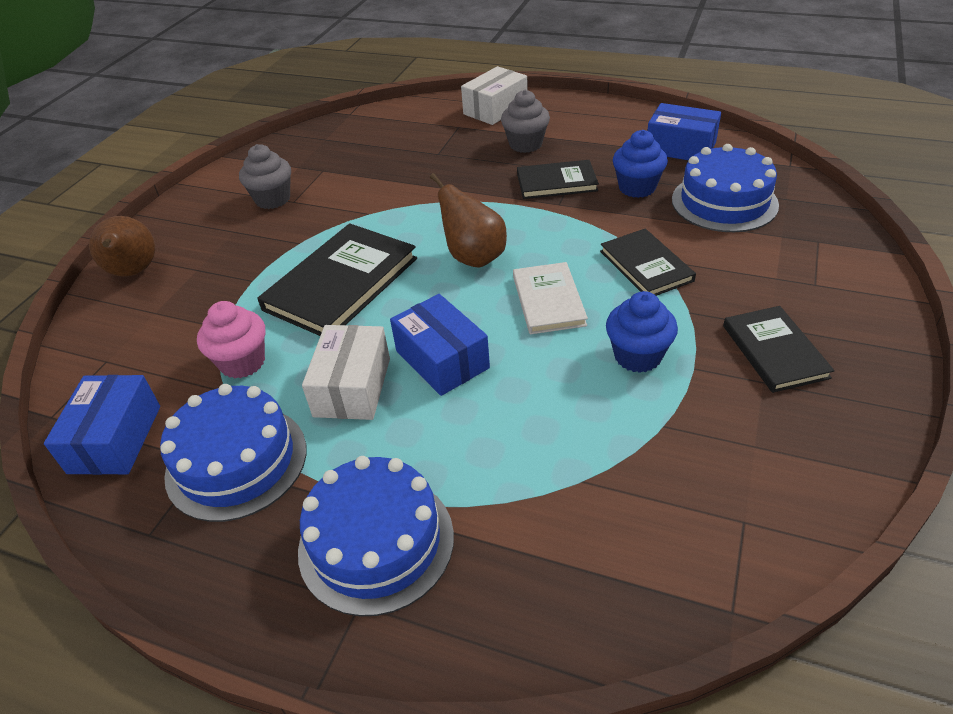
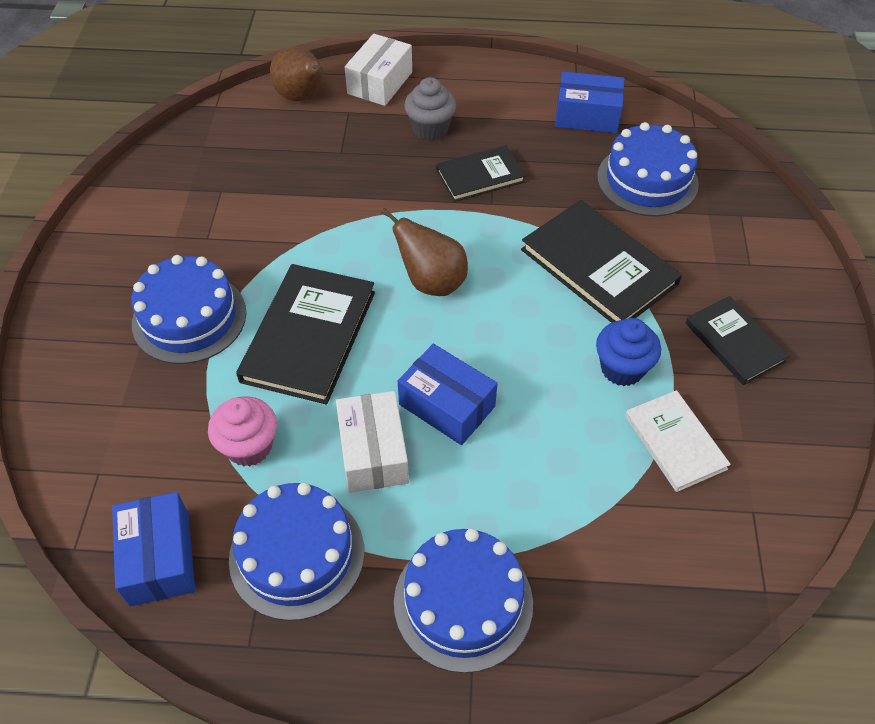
camera: 20 degrees left, 10 degrees up
(133, 272) = (68, 359): brown pear -> brown pear (302, 97)
(247, 256) = (189, 318): none -> blue cake
(273, 199) = (182, 238): grey cupcake -> none
(548, 301) = (522, 322): white book -> white book (675, 442)
(637, 188) = (561, 173): blue cupcake -> none
(646, 266) = (598, 267): black book -> black book, size x1.64

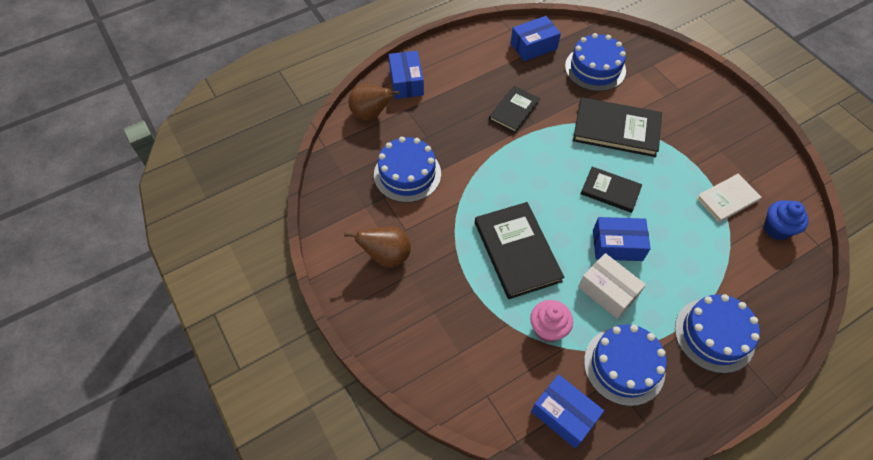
camera: 35 degrees left, 5 degrees up
(189, 318) = (444, 281): blue cake -> blue cake (407, 174)
(380, 83) = (406, 82): white box -> blue box
(430, 129) = (461, 96): grey cupcake -> none
(431, 282) = (547, 184): brown pear -> brown pear (387, 256)
(622, 368) = (674, 176): blue cupcake -> blue cupcake (776, 229)
(675, 442) = (727, 199): white book -> white book turned 60 degrees counterclockwise
(734, 342) = (707, 134): black book -> black book (610, 191)

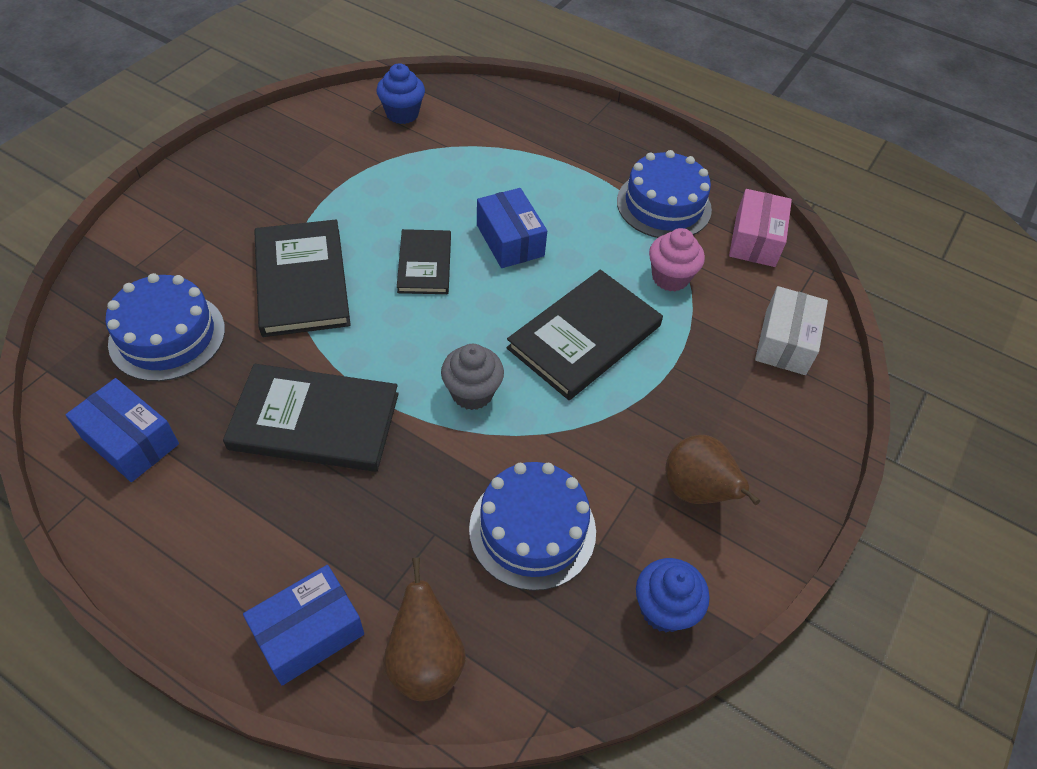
camera: 120 degrees left, 5 degrees down
(337, 209) = (664, 609): none -> blue cupcake
(501, 179) = (472, 393): none -> grey cupcake
(514, 110) = (315, 421): black book -> black book, size x1.64
(564, 414) = (755, 240): blue box -> pink box
(608, 291) = (582, 236): white box -> white box (785, 342)
(714, 335) = (575, 145): blue cake -> none
(727, 199) = (378, 156): white book -> none

